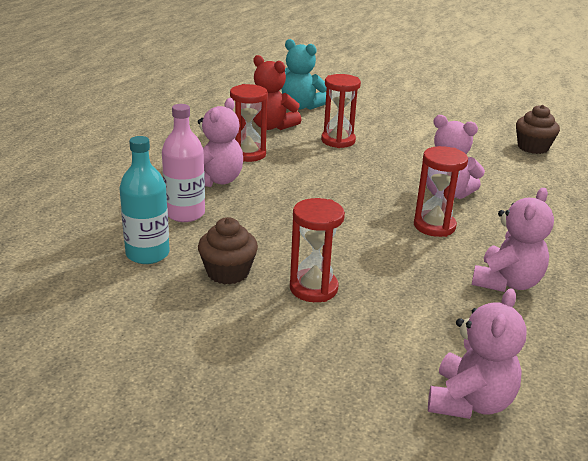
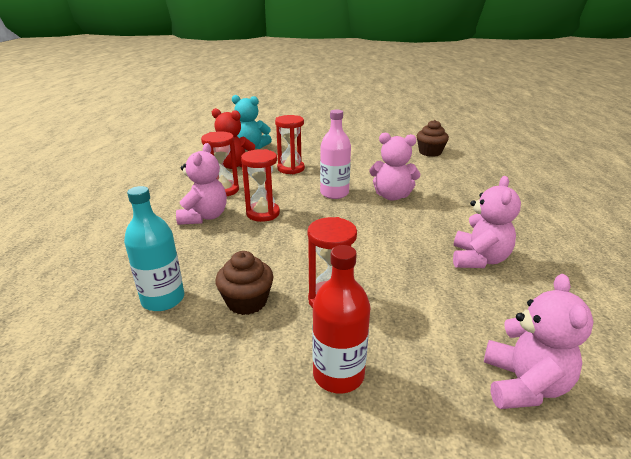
camera: 15 degrees left, 0 degrees up
(185, 213) = (187, 252): pink bottle -> pink bottle (334, 193)
(288, 352) = (338, 374): none -> red bottle
(434, 226) = (398, 223): red hourglass -> red hourglass (263, 213)

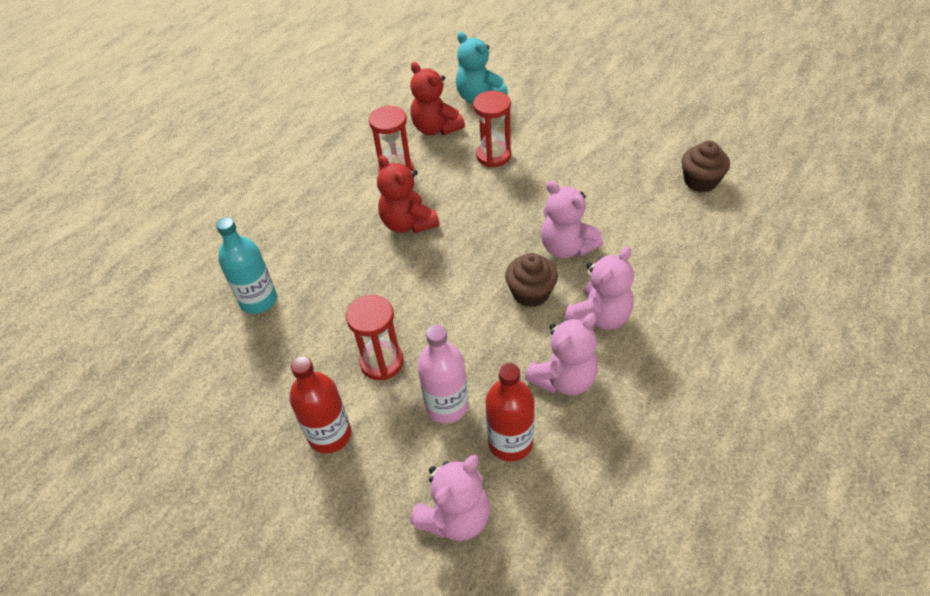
camera: 35 degrees right, 20 degrees up
(204, 217) = (351, 207): pink teddy bear -> pink teddy bear (599, 317)
(247, 301) = (316, 332): brown cupcake -> brown cupcake (531, 293)
(263, 213) = (408, 223): red hourglass -> red teddy bear
(334, 193) = (506, 218): pink bottle -> pink bottle (447, 406)
(494, 310) = (510, 442): none -> red bottle

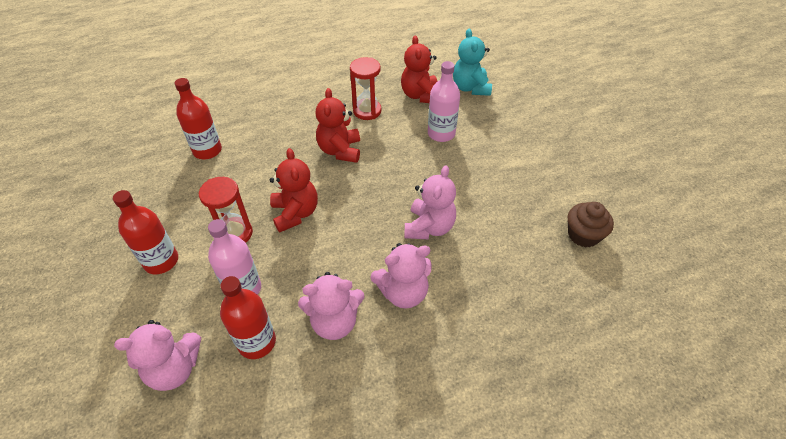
camera: 30 degrees right, 0 degrees up
(258, 300) = (207, 150): turquoise bottle -> red bottle
(425, 307) = (295, 213): none -> red teddy bear
(493, 155) = (441, 134): red hourglass -> pink bottle
(531, 293) = (372, 245): brown cupcake -> none
(566, 247) = (429, 227): pink teddy bear -> pink teddy bear turned 150 degrees counterclockwise

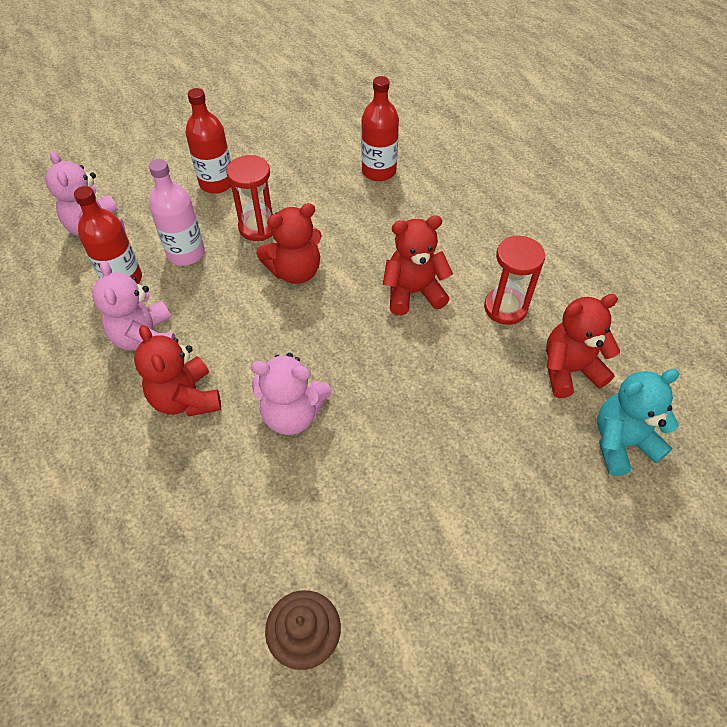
camera: 80 degrees right, 5 degrees up
(403, 292) = (186, 398): pink teddy bear -> red teddy bear
(441, 134) = (486, 409): pink bottle -> none

